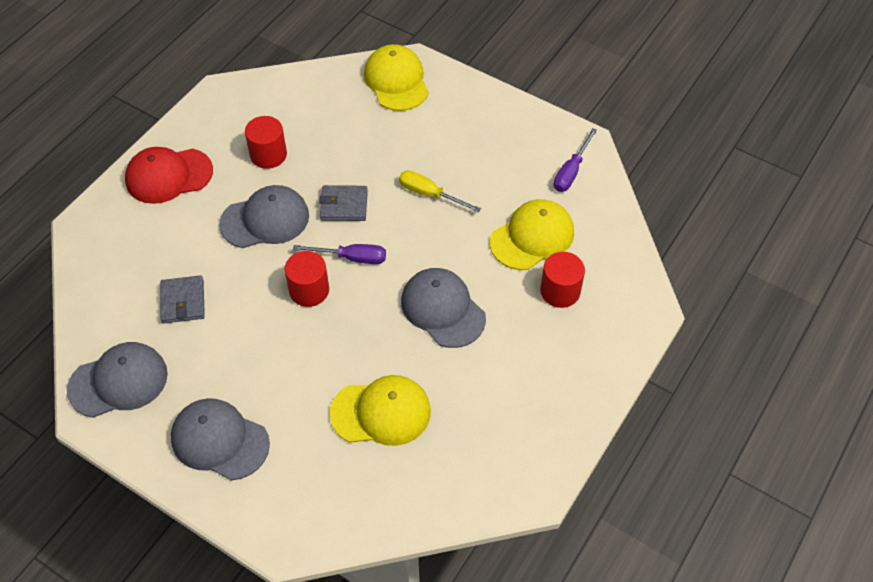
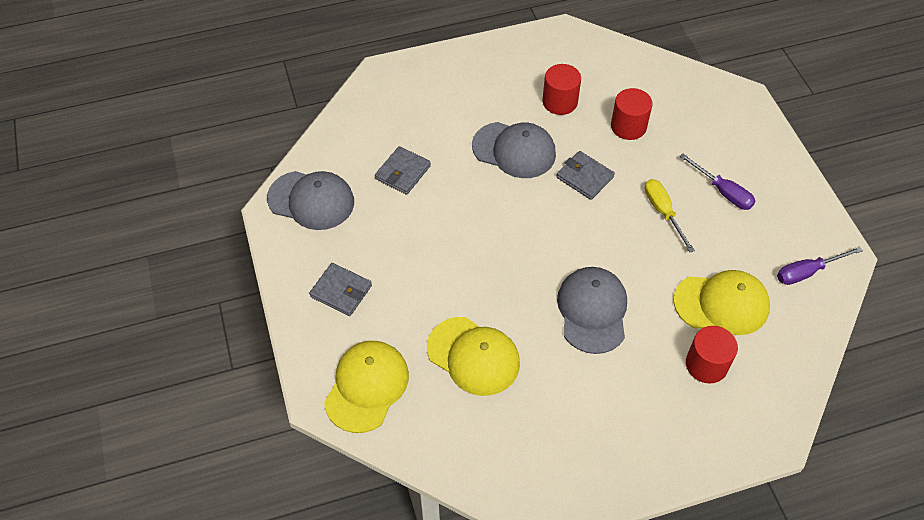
camera: 40 degrees right, 0 degrees up
(168, 176) = (472, 73): red cap -> none
(219, 440) = (341, 291): grey cap -> grey wallet
(309, 290) = (500, 225): red cylinder -> red cylinder (628, 126)
(352, 258) = (555, 222): purple screwdriver -> purple screwdriver (723, 192)
(396, 81) = (715, 104): yellow cap -> yellow cap (367, 387)

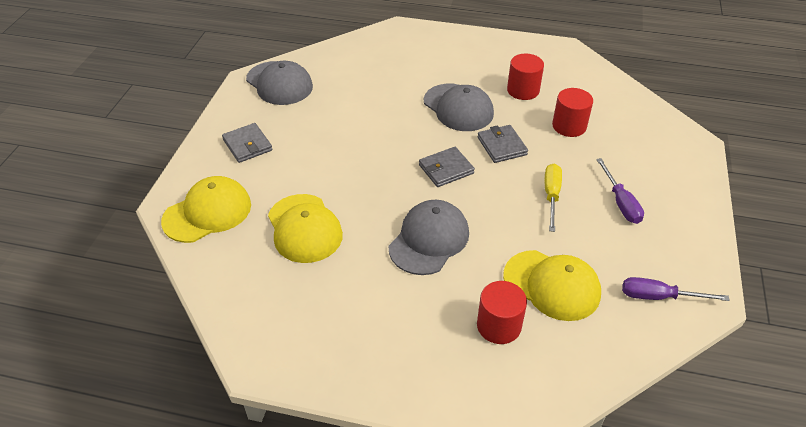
camera: 30 degrees right, 10 degrees down
(403, 172) = (360, 91): grey wallet -> grey wallet (446, 169)

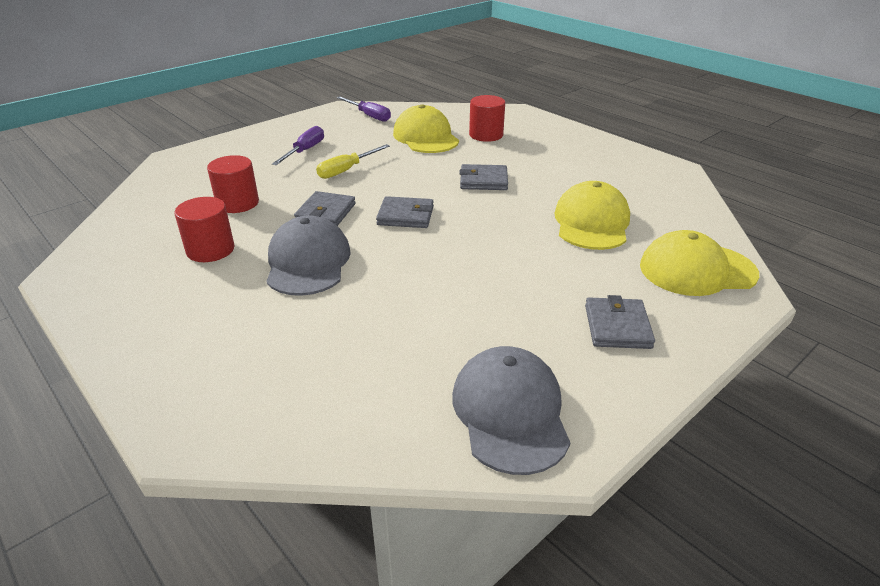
camera: 145 degrees left, 10 degrees down
(429, 240) = (483, 180): grey cap -> grey wallet

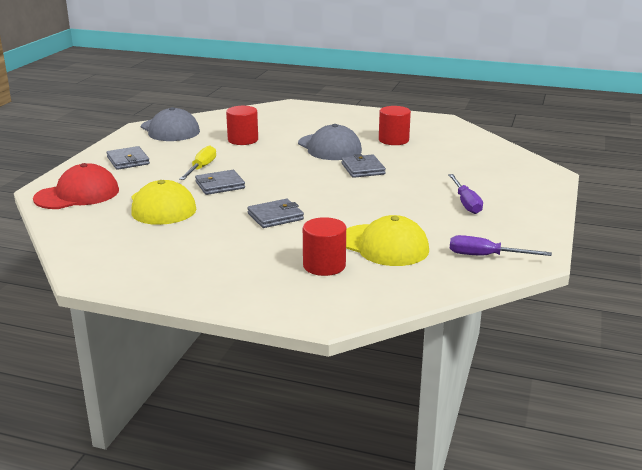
camera: 150 degrees right, 10 degrees down
(237, 203) = (430, 160): red cylinder -> red cylinder (243, 140)
(346, 170) = (400, 197): yellow screwdriver -> yellow screwdriver (201, 168)
(405, 216) = (305, 179): grey wallet -> grey wallet (220, 185)
(697, 270) = (77, 194): yellow cap -> red cap

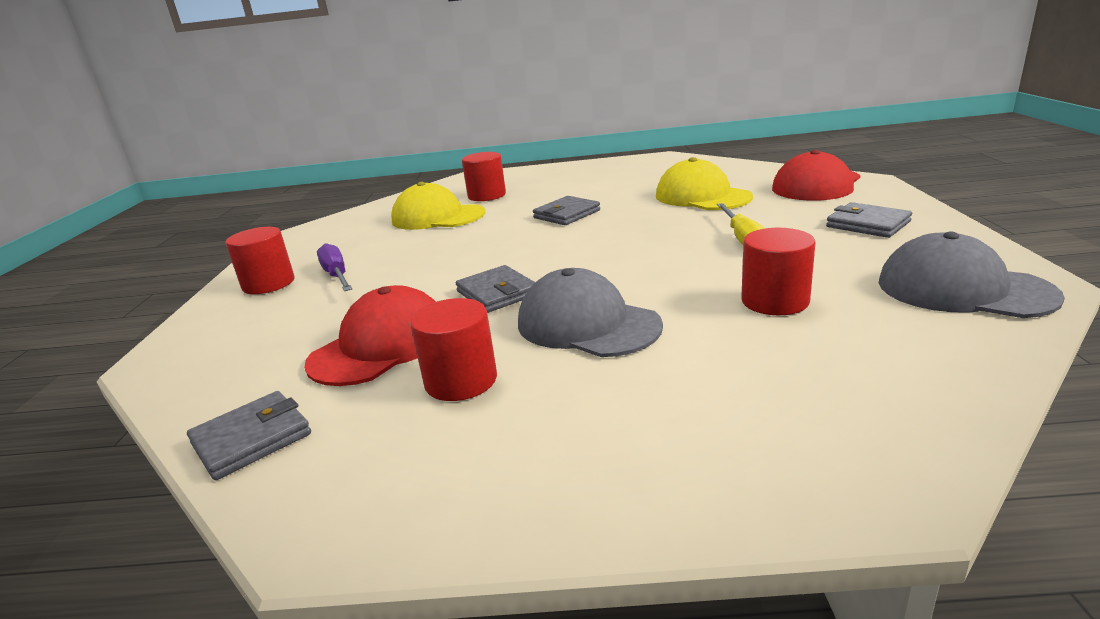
camera: 165 degrees right, 0 degrees up
(220, 185) = (677, 226): grey wallet -> grey wallet (252, 439)
(428, 157) = (381, 345): none -> red cap
(485, 256) = (335, 230): purple screwdriver -> none
(516, 208) = (268, 284): none -> red cylinder

